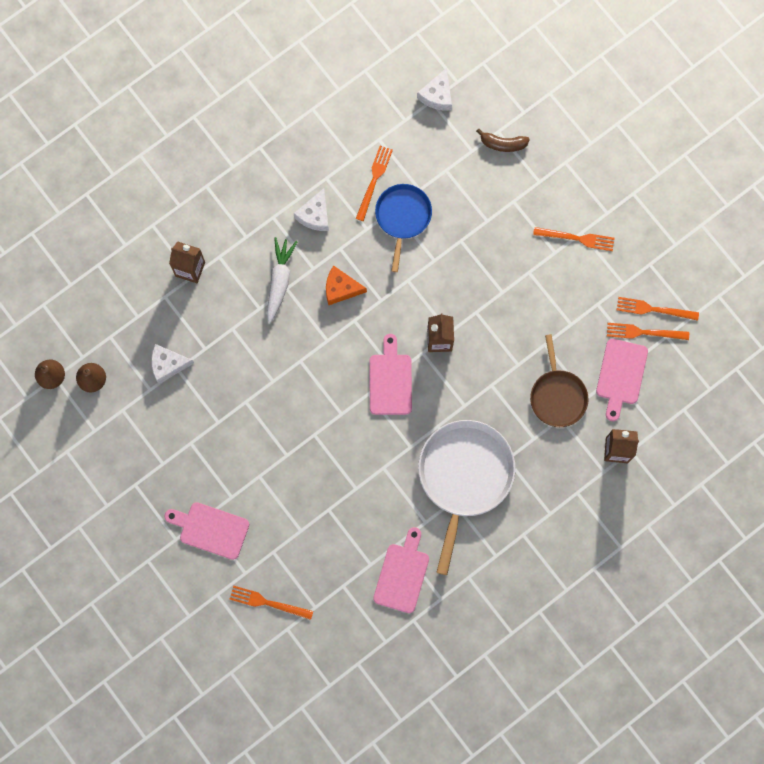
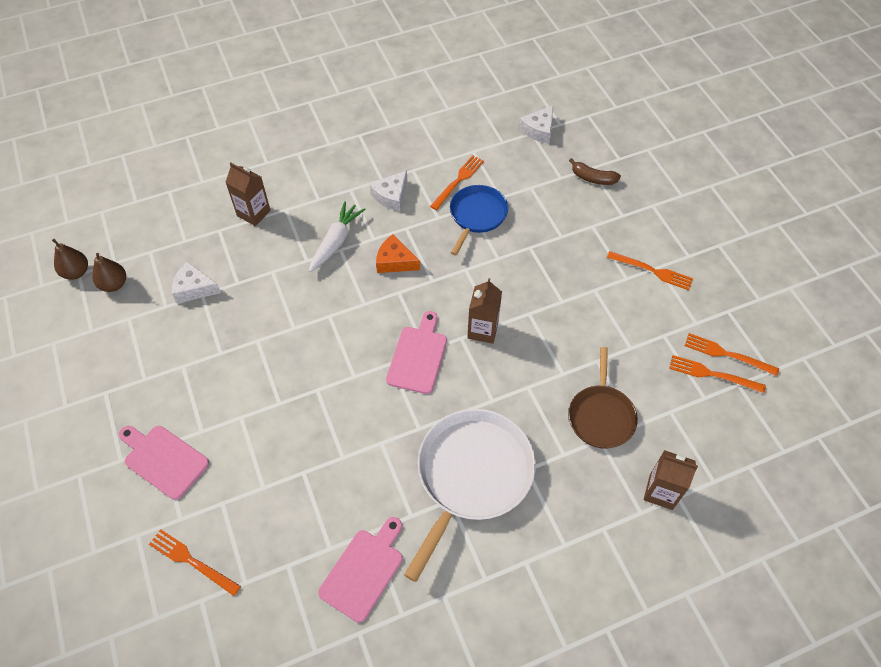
camera: 15 degrees right, 20 degrees down
(621, 375) = (679, 411): pink cutting board -> none

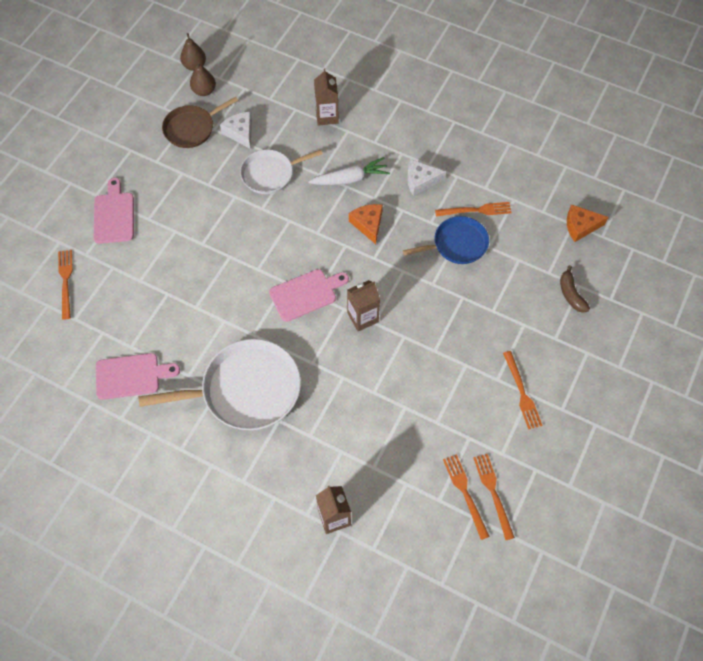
camera: 50 degrees right, 5 degrees up
(265, 296) = (270, 174): none -> white pan
(538, 130) = (580, 226): white cheese -> orange cheese
(601, 415) = (361, 439): brown pan -> brown pan (192, 128)

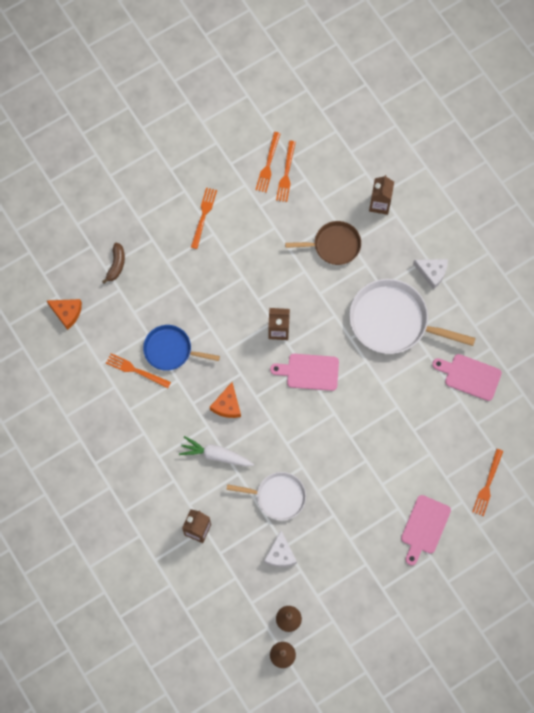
camera: 150 degrees left, 10 degrees up
(192, 128) = (319, 582): brown pan -> brown pan (334, 245)
(420, 181) = (161, 421): white cheese -> white cheese (432, 272)

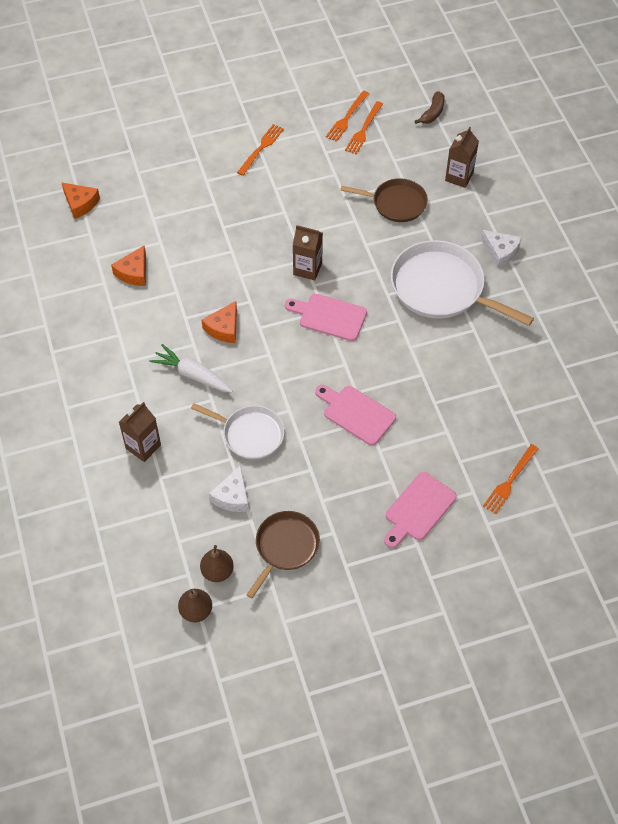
camera: 15 degrees right, 15 degrees down
(116, 265) = (150, 172): brown banana -> brown banana (432, 113)
(136, 370) = (134, 272): orange fork -> orange cheese
(170, 350) = (179, 262): blue pan -> none
(333, 586) = (285, 547): none -> brown pan
(469, 376) = (517, 362): pink cutting board -> pink cutting board (356, 413)

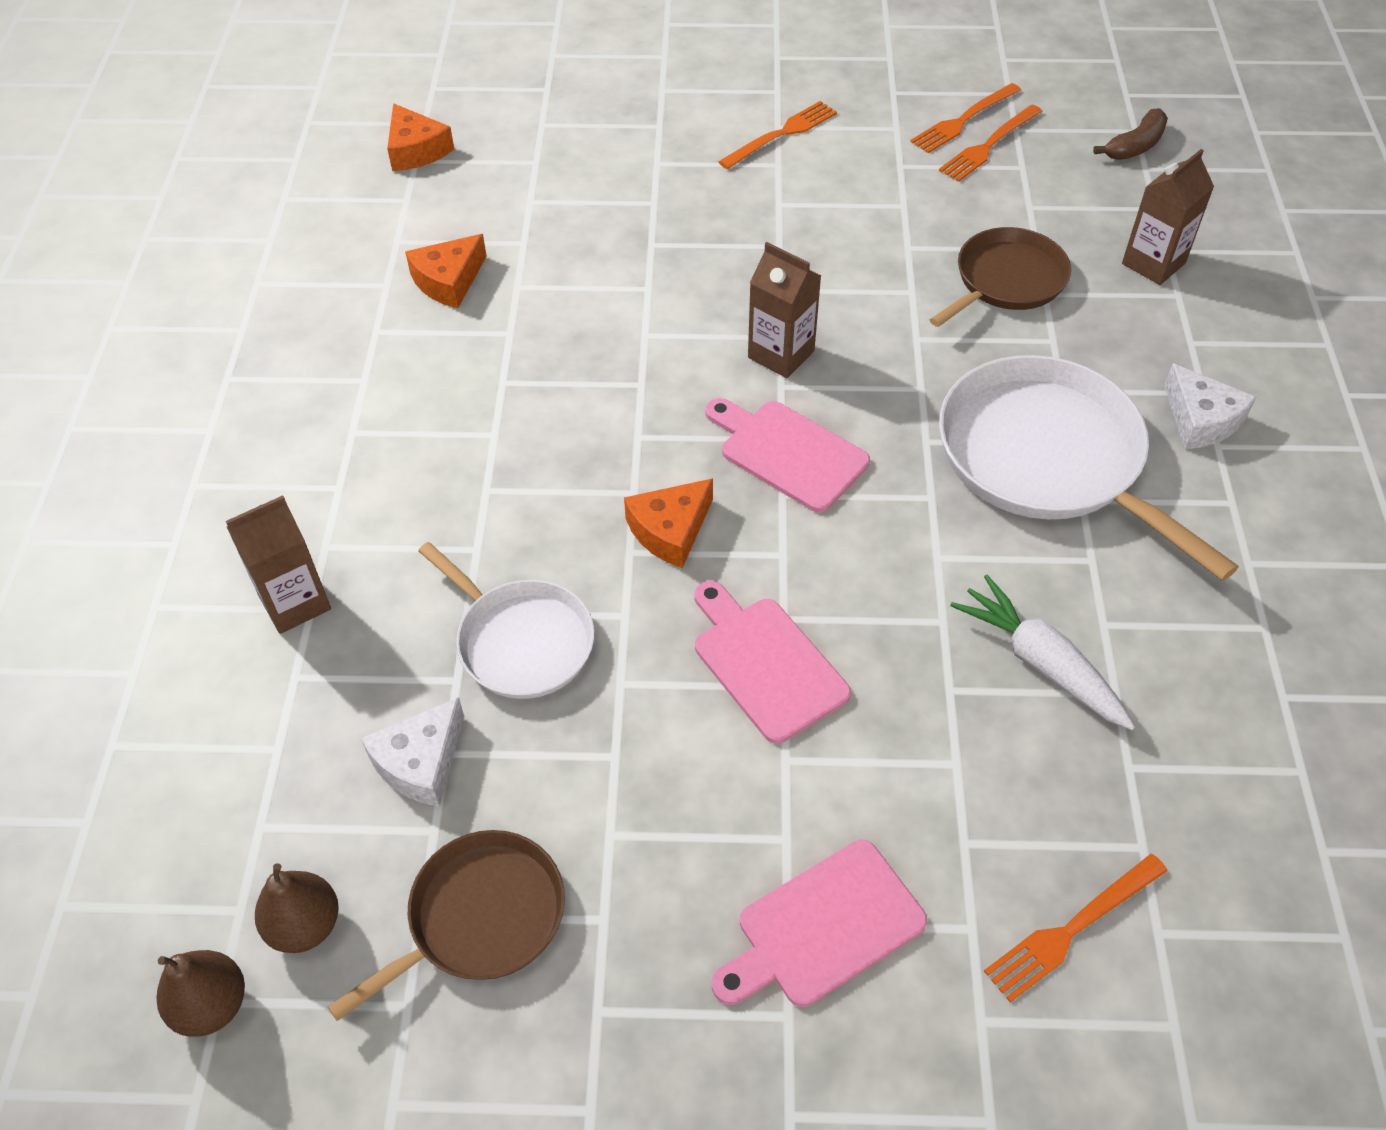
camera: 20 degrees right, 5 degrees down
(192, 375) = (463, 490): white carrot -> white carrot (1040, 662)
(223, 328) = (567, 420): orange cheese -> orange cheese (670, 530)
(396, 203) = (1006, 281): brown pan -> brown pan turned 75 degrees counterclockwise

